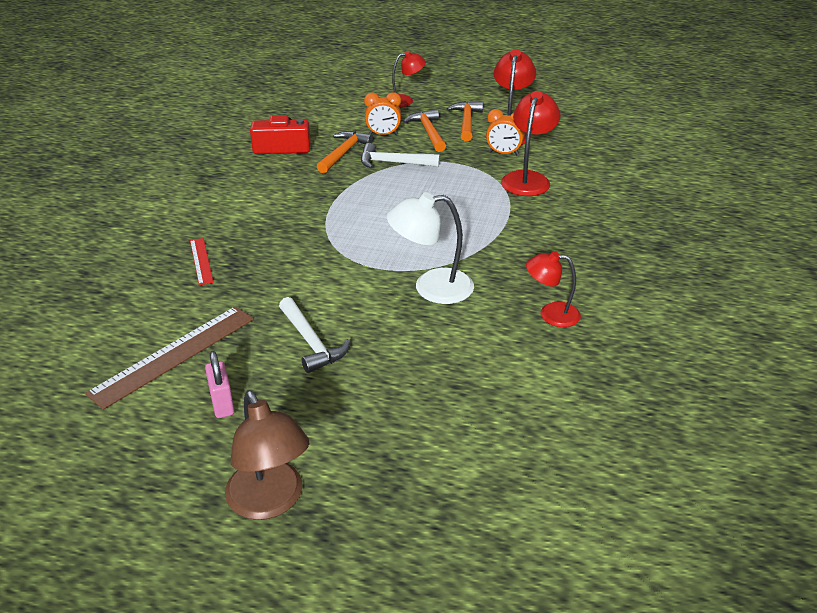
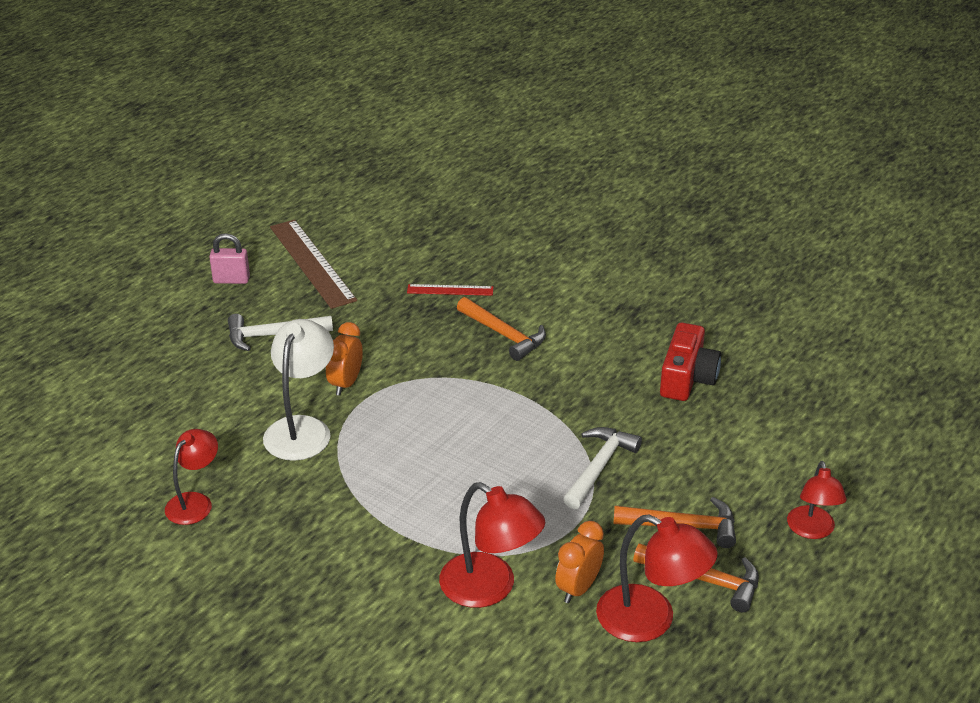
camera: 110 degrees right, 0 degrees up
(270, 502) = (111, 289): brown lamp -> none
(344, 153) = (648, 428): orange hammer -> orange hammer (504, 335)
(383, 135) = (692, 477): orange clock -> orange clock (346, 384)

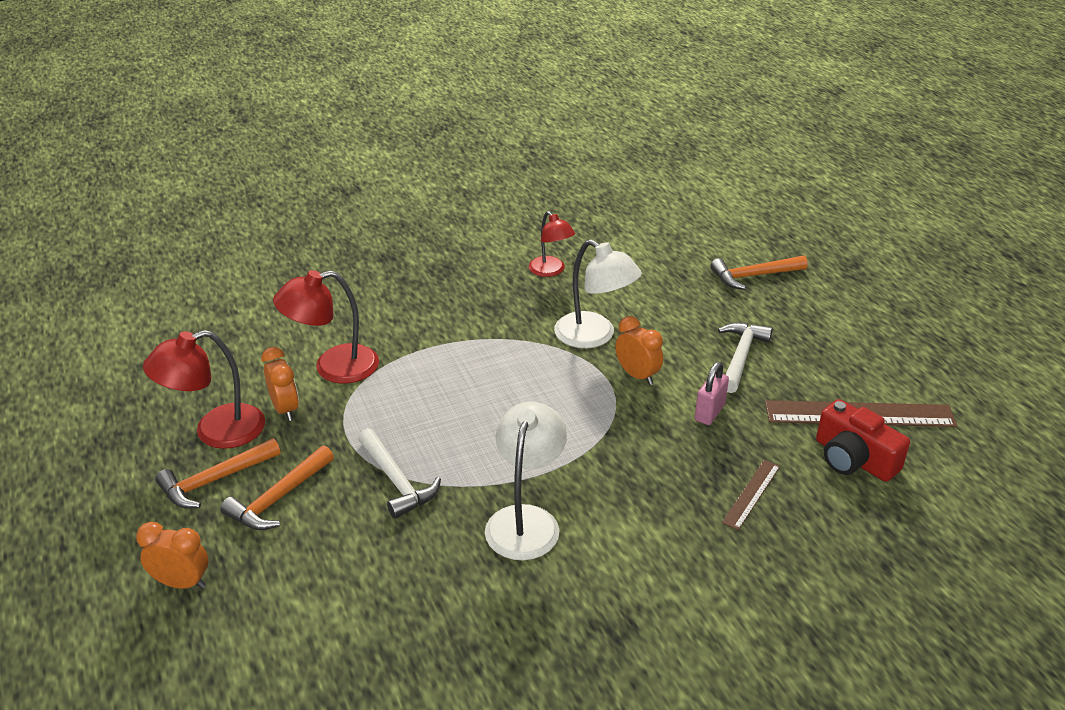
camera: 120 degrees right, 0 degrees up
(231, 280) = (852, 357): pink padlock -> pink padlock (709, 413)
(450, 290) = (751, 494): red ruler -> brown ruler
(504, 335) = (642, 502): orange hammer -> orange hammer (754, 276)
(575, 382) = (526, 520): none -> white lamp
(687, 378) = (461, 614): red camera -> red camera (853, 459)
(812, 530) = (182, 583): red lamp -> orange clock

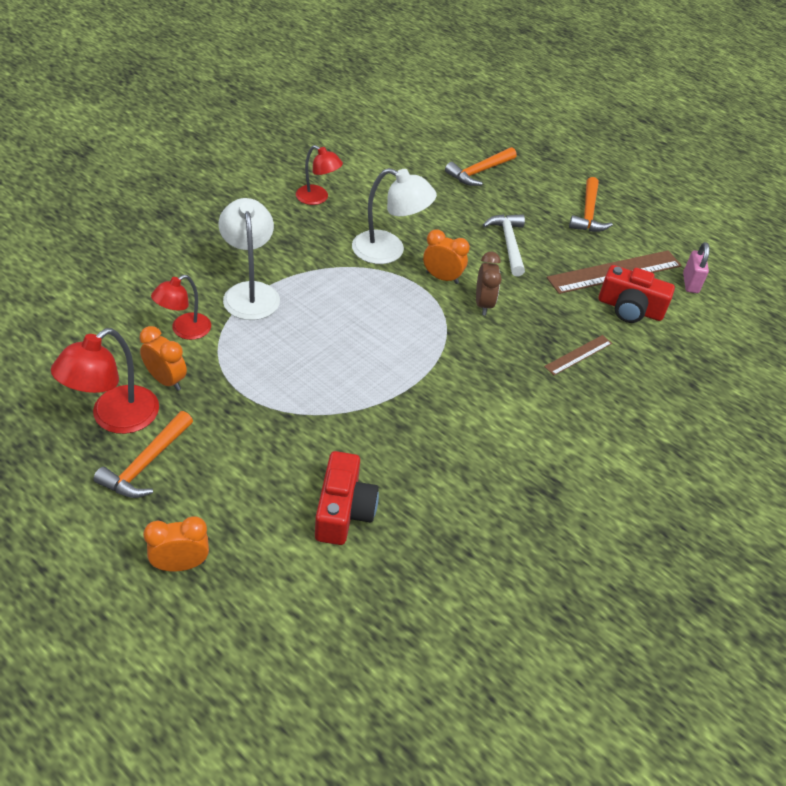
camera: 30 degrees left, 10 degrees up
(278, 498) = (216, 463): orange hammer -> orange hammer (588, 213)
(333, 367) = (184, 330): red lamp -> red lamp, size x0.66
(372, 581) = (343, 510): none -> red camera
(396, 481) = (307, 419): white hammer -> none
(526, 520) = (431, 422): white lamp -> white lamp (250, 292)
(668, 413) = (483, 304): none -> brown clock
(709, 413) = (513, 296): pink padlock -> pink padlock (690, 283)
(751, 494) = (578, 355): brown ruler -> brown ruler turned 45 degrees clockwise

